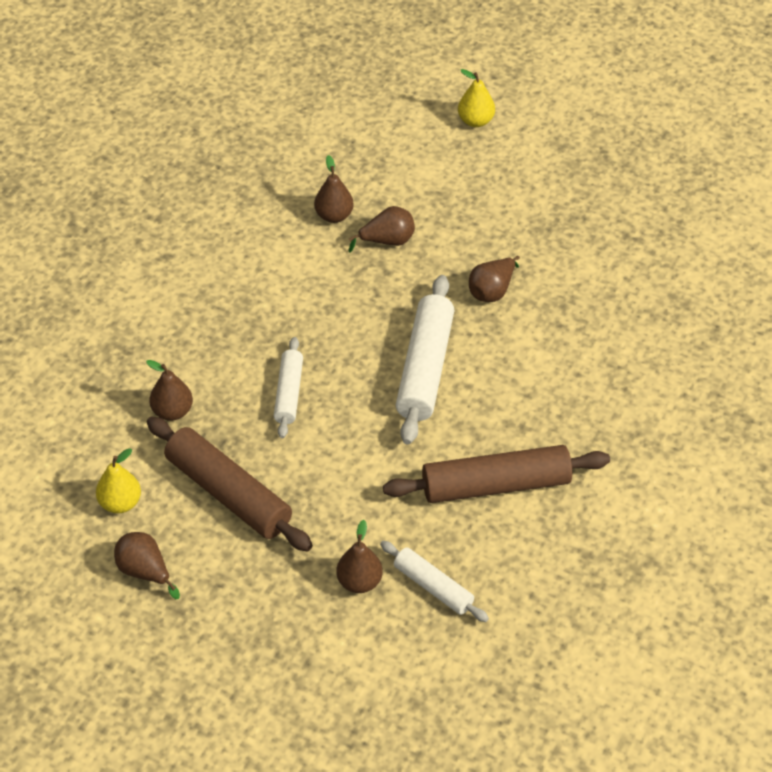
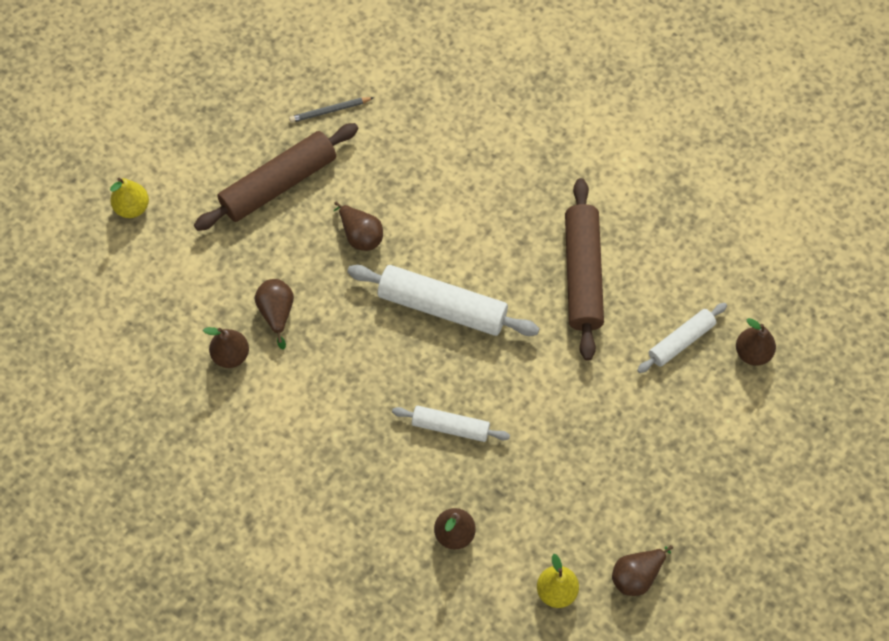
camera: 80 degrees left, 15 degrees up
(228, 494) = (559, 494): brown rolling pin -> brown rolling pin (279, 184)
(359, 582) = (669, 398): brown pear -> brown pear (752, 353)
(634, 245) = (330, 111): none -> grey pencil

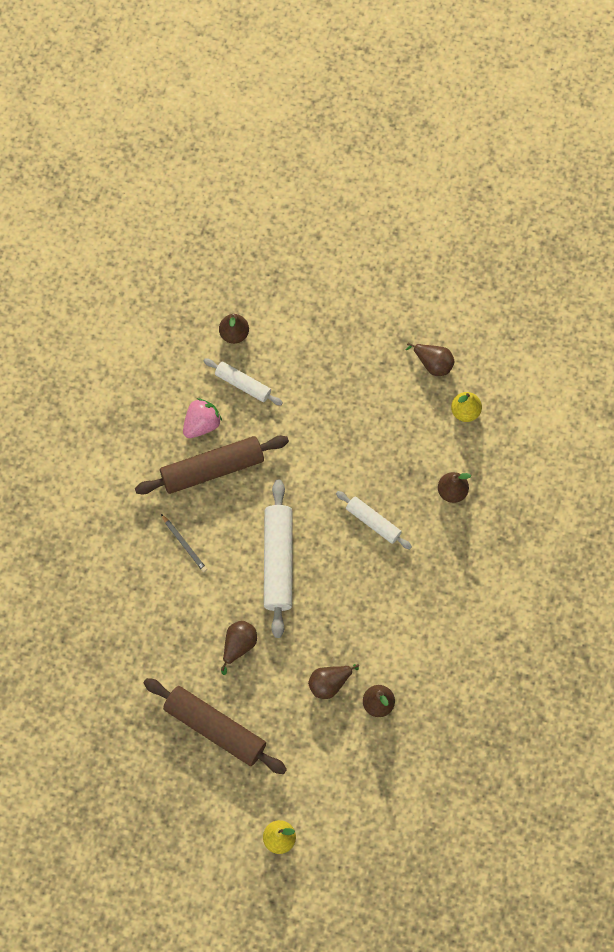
camera: 110 degrees left, 5 degrees up
(330, 111) = (131, 714): grey pencil -> grey pencil (184, 544)
(450, 427) = (373, 522): white rolling pin -> white rolling pin turned 45 degrees counterclockwise
(643, 280) = (202, 424): none -> pink strawberry

